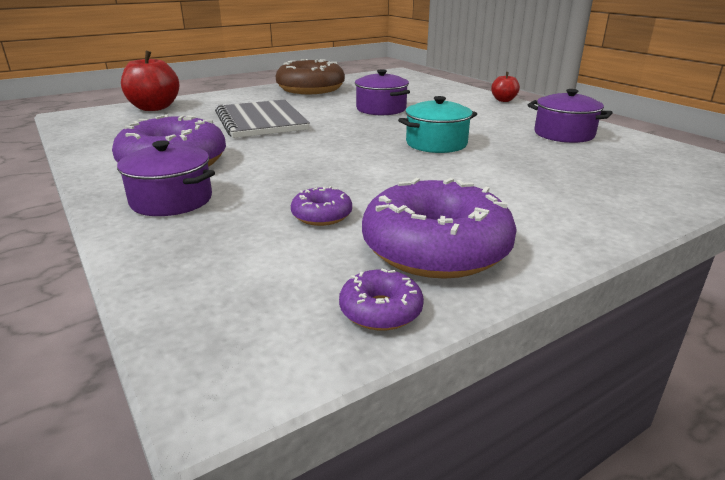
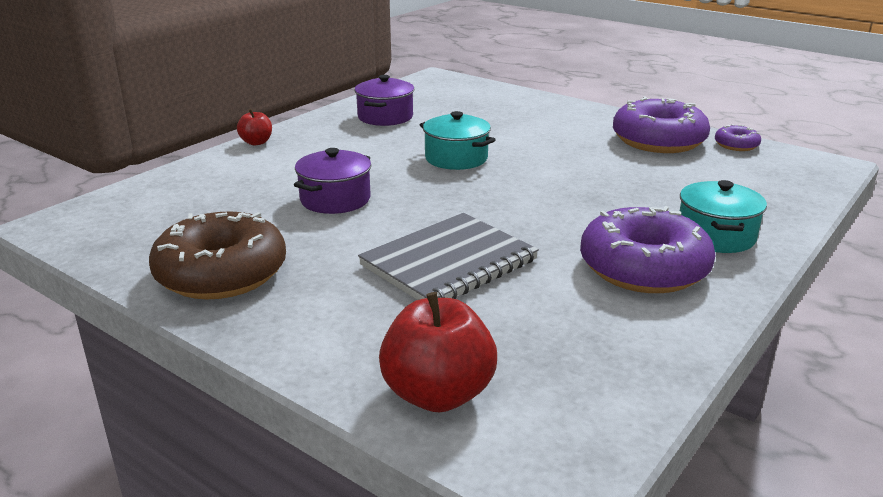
camera: 110 degrees left, 0 degrees up
(171, 200) = (715, 236): purple pot -> turquoise pot
(322, 215) = (660, 175): purple donut -> none

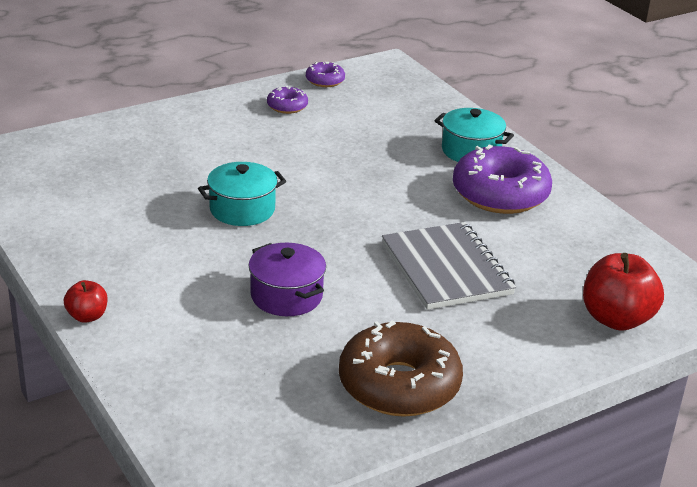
camera: 70 degrees left, 5 degrees up
(385, 117) = (88, 219): purple pot -> none
(658, 141) = (287, 106): purple donut -> purple donut, size x0.46

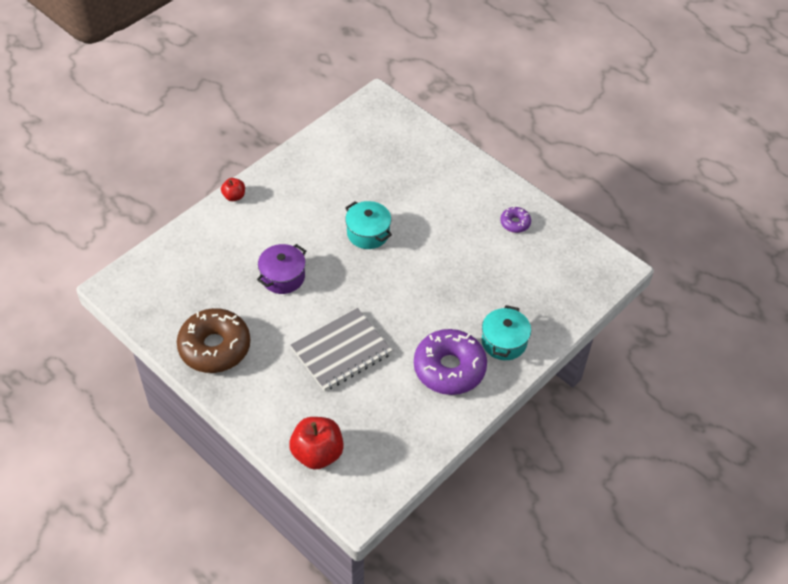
camera: 75 degrees right, 20 degrees up
(325, 80) = (567, 235): purple donut -> none

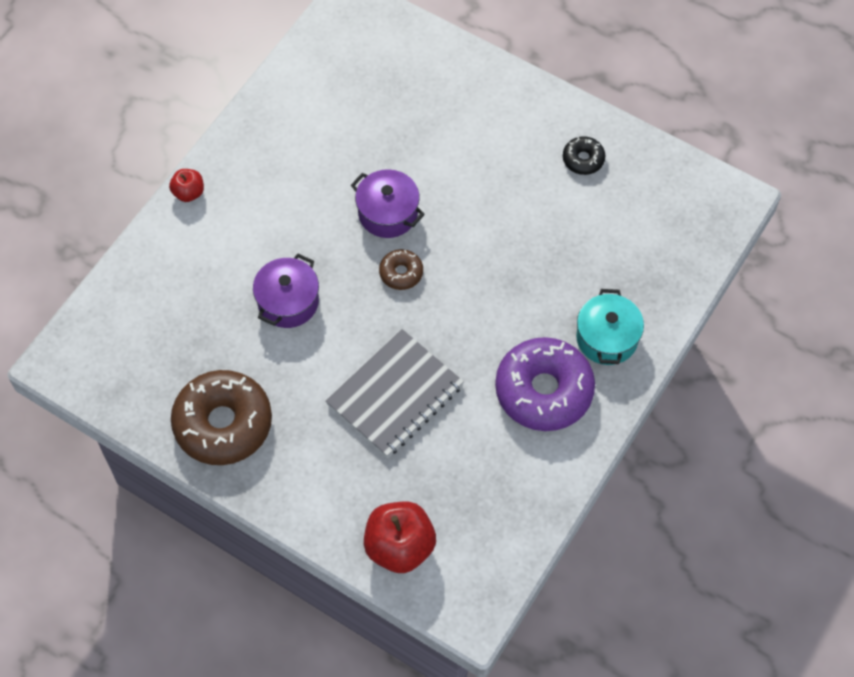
camera: 10 degrees left, 10 degrees up
(367, 273) = (401, 273): none -> brown donut
(368, 233) = (388, 213): turquoise pot -> purple pot
(515, 223) = (583, 159): purple donut -> black donut

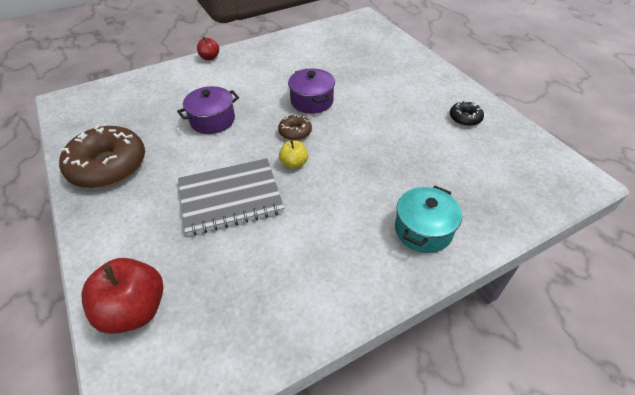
camera: 30 degrees right, 15 degrees down
(431, 319) = (294, 163): none -> yellow apple
(544, 390) = (345, 245): purple donut -> none

